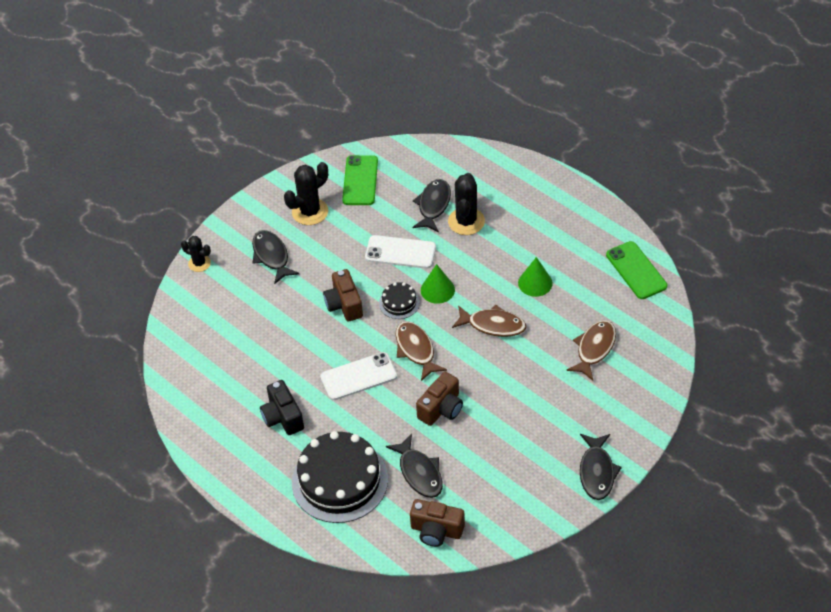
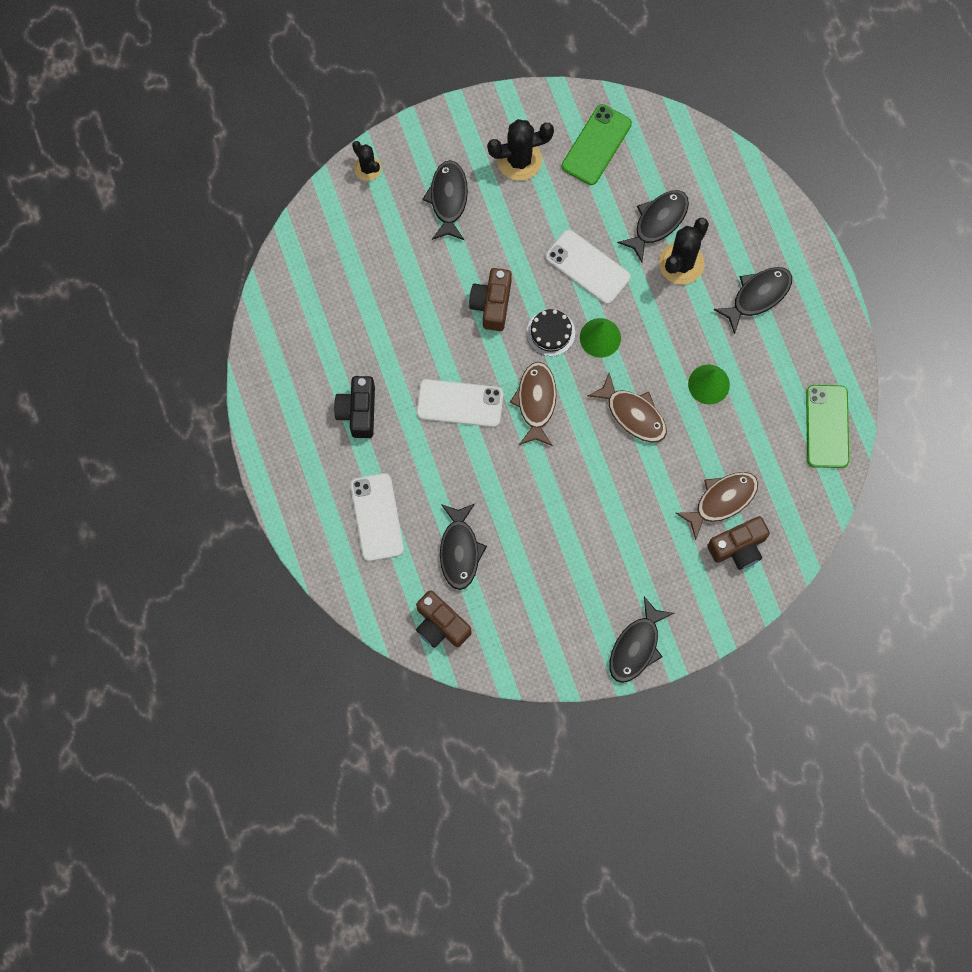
camera: 25 degrees right, 25 degrees up
(339, 480) = (376, 517): black cake -> white phone
(441, 409) = (522, 488): brown camera -> brown camera (738, 547)
(533, 217) = (757, 296): none -> black fish

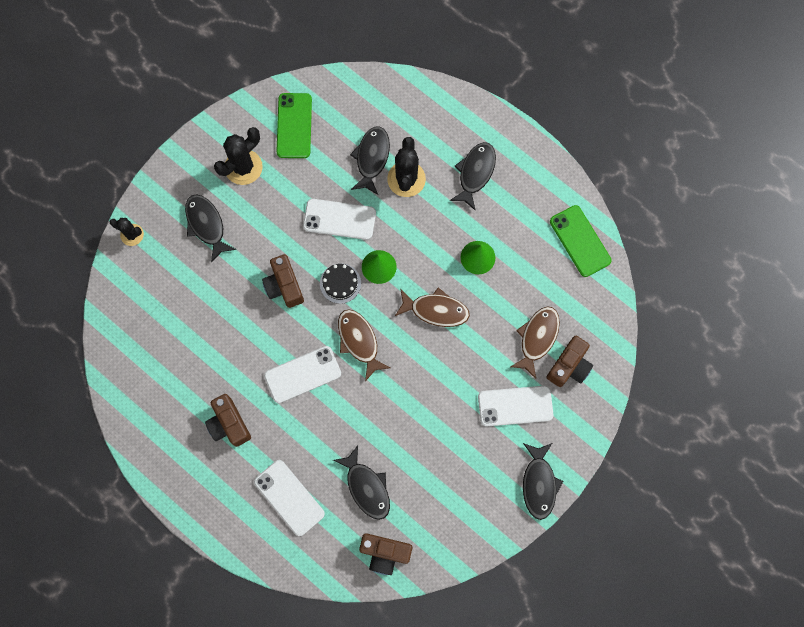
camera: 30 degrees left, 0 degrees up
(358, 411) = (229, 424): black camera -> brown camera
(658, 556) = (515, 406): none -> white phone

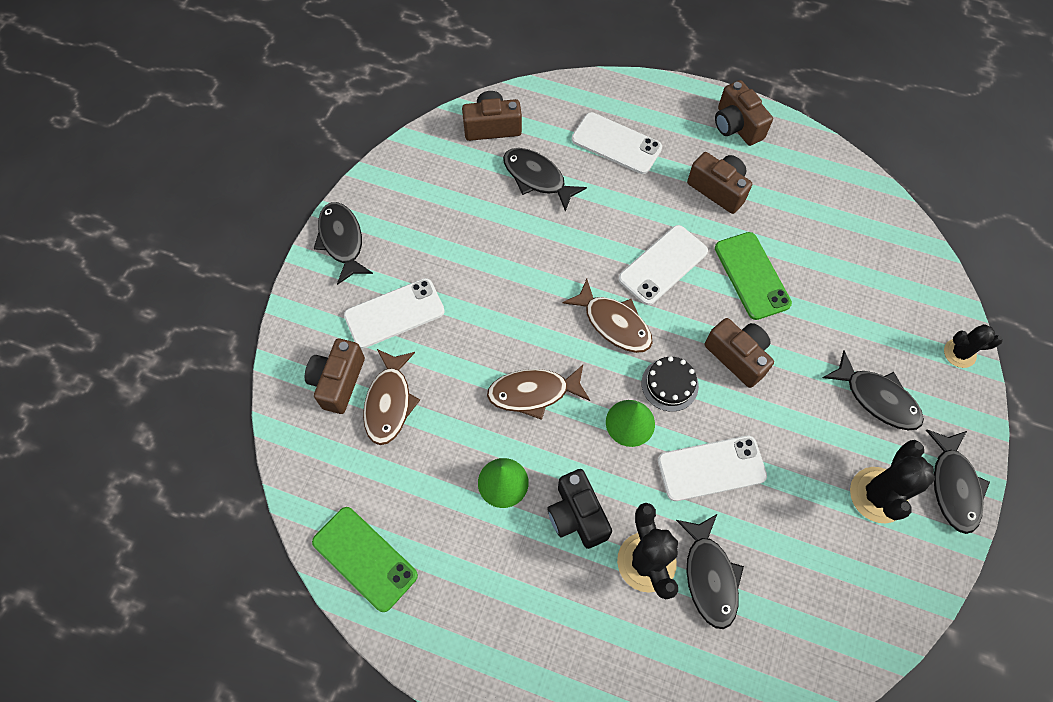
camera: 160 degrees right, 10 degrees down
(183, 479) = (736, 126): none -> brown camera
(294, 126) = (844, 586): green phone -> green phone (752, 276)
(438, 220) = (577, 515): none -> black camera
(475, 173) = (550, 609): black fish -> black fish (953, 486)

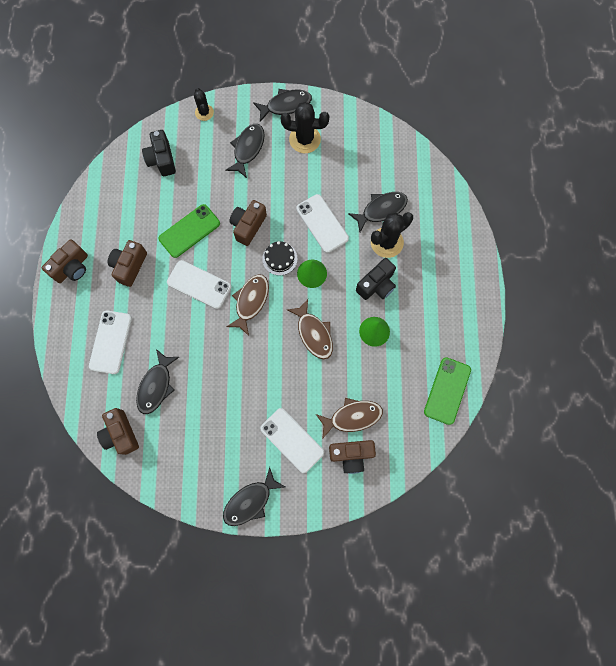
camera: 110 degrees left, 10 degrees up
(882, 271) = (162, 160): none -> black camera

